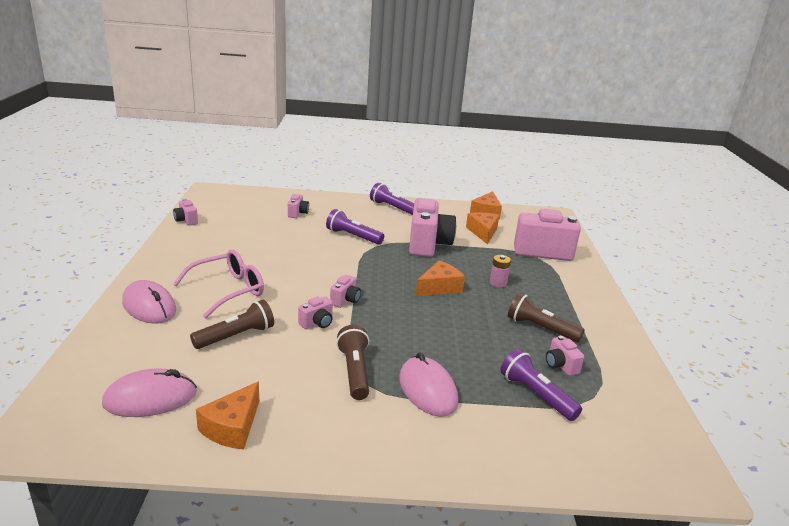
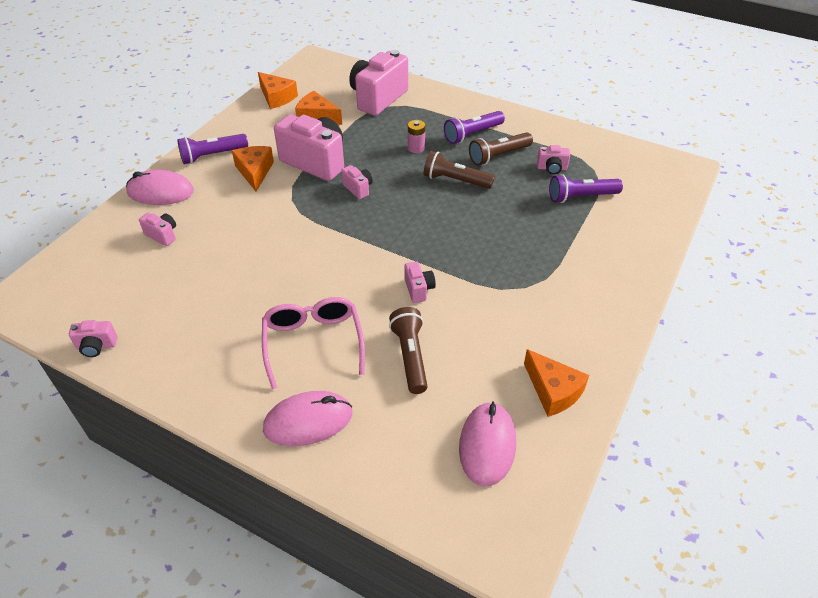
camera: 60 degrees left, 20 degrees up
(345, 300) = (388, 257): pink camera -> pink camera (358, 189)
(353, 236) = (258, 208): purple flashlight -> purple flashlight (472, 134)
(354, 371) = (508, 288): brown flashlight -> brown flashlight (455, 180)
(427, 390) = (552, 252): pink mouse -> pink mouse (160, 192)
(439, 287) = (402, 186): orange cheese -> orange cheese (255, 172)

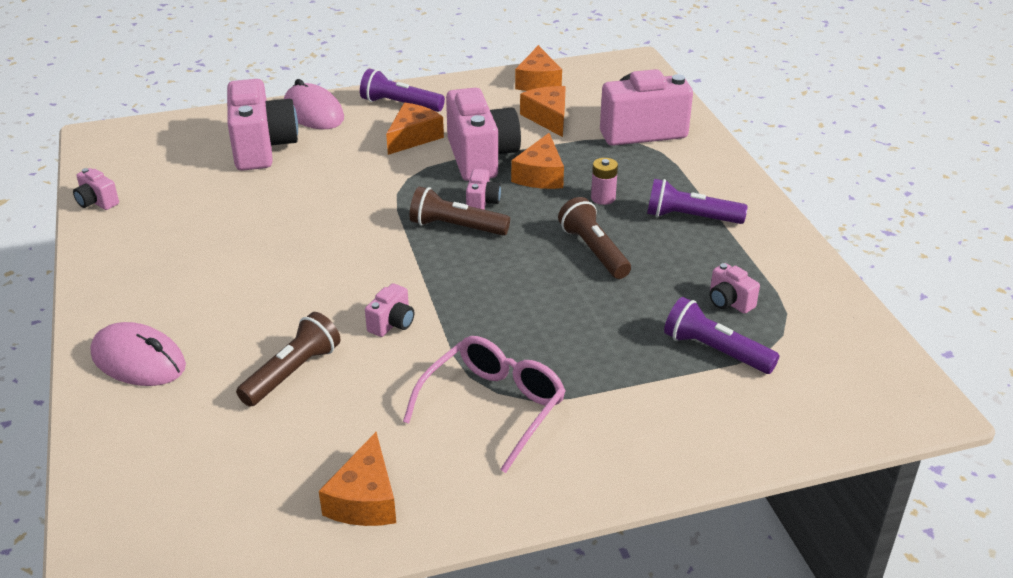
camera: 45 degrees right, 10 degrees down
(162, 235) = (262, 148): pink camera -> pink camera, size x2.20
(313, 343) = (236, 305): pink glasses -> pink glasses (493, 407)
(364, 154) = (540, 175): none -> orange cheese
(487, 445) = (233, 492): pink mouse -> none
(498, 156) = (685, 254): brown flashlight -> brown flashlight (456, 227)

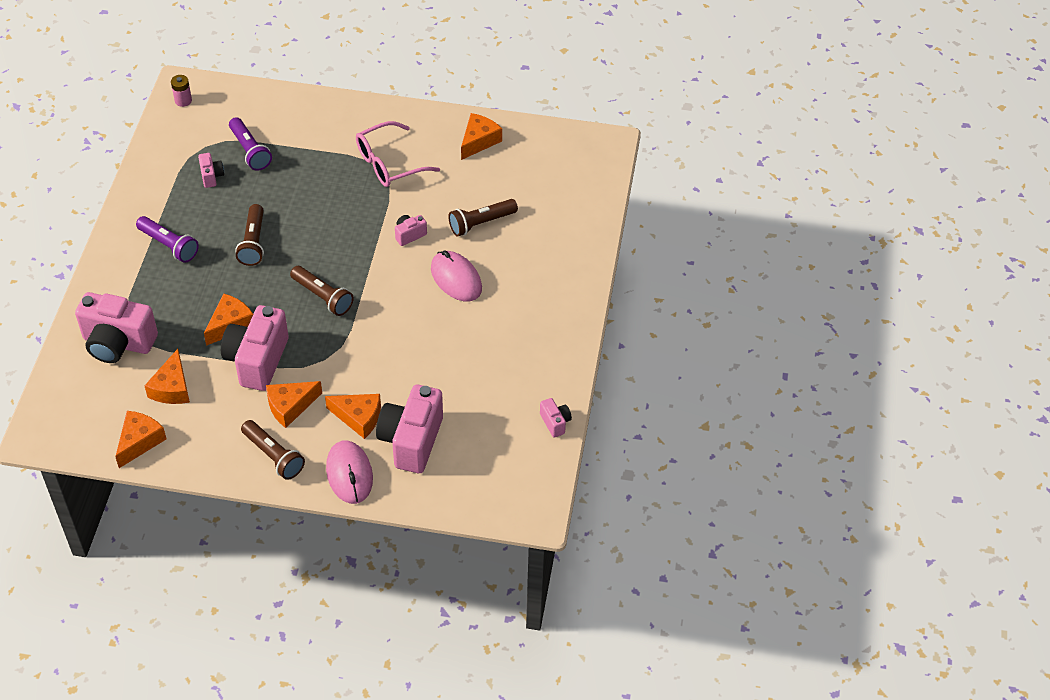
camera: 155 degrees left, 15 degrees up
(138, 360) = (562, 264): pink mouse -> pink mouse (456, 279)
(332, 148) = (358, 418): none -> orange cheese
(400, 104) = (273, 456): purple flashlight -> brown flashlight
(482, 203) = (290, 312): pink camera -> none
(603, 198) = (208, 285): pink battery -> pink battery (183, 100)

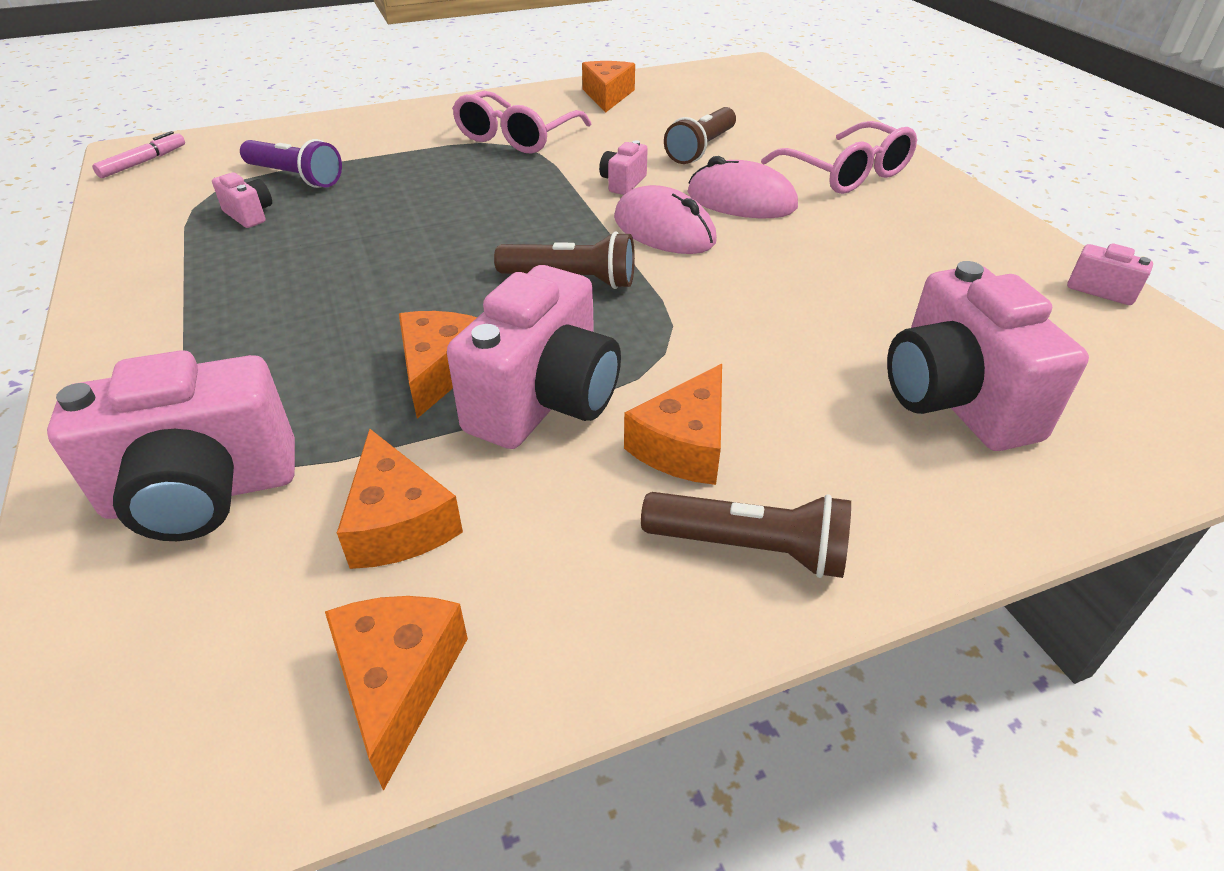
camera: 30 degrees left, 10 degrees down
(169, 245) = (226, 309): purple flashlight -> none
(183, 100) = (143, 162): pink battery -> pink marker
(253, 242) = (387, 259): brown flashlight -> none
(257, 361) = (544, 401): pink camera -> pink camera turned 135 degrees counterclockwise
(349, 474) = (931, 505): pink mouse -> pink mouse (664, 230)
(358, 418) = (826, 407): orange cheese -> none
(537, 283) = (846, 173): none -> pink glasses

